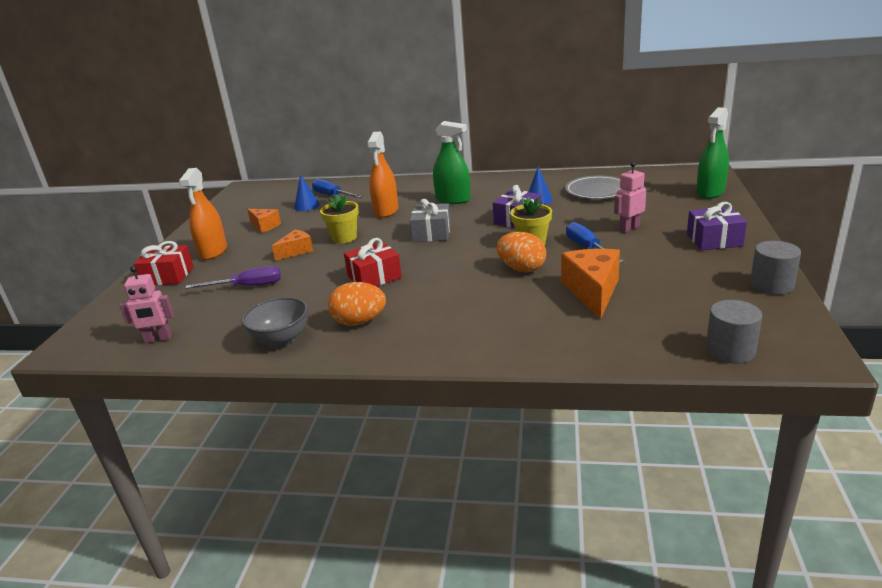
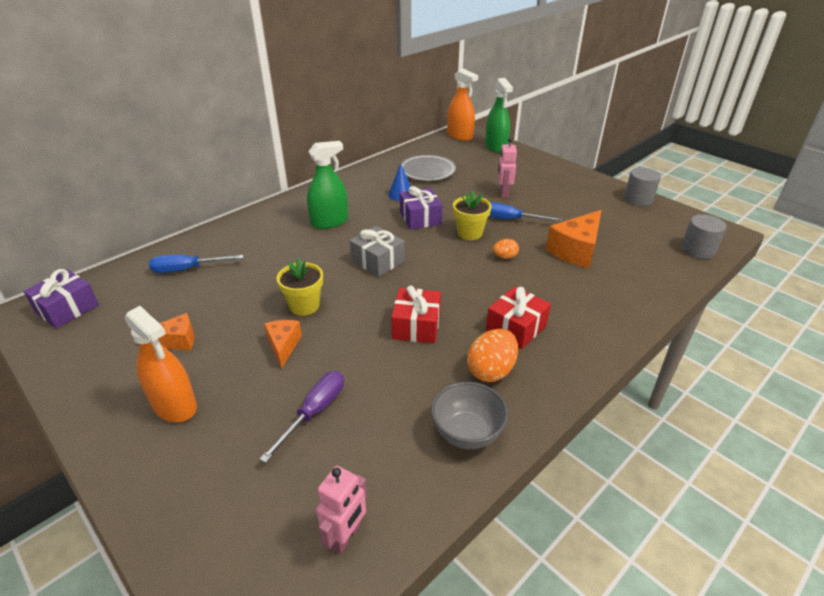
camera: 55 degrees left, 10 degrees up
(168, 276) = (178, 470): red gift -> red gift (516, 327)
(306, 206) = (180, 294): blue cone -> none
(386, 211) = (288, 259): orange spray bottle -> orange spray bottle (459, 136)
(521, 269) = (505, 257): orange egg -> orange egg, size x0.56
(592, 292) = (576, 250): orange cheese -> orange cheese turned 90 degrees counterclockwise
(714, 240) = (562, 181): purple gift -> purple gift (67, 308)

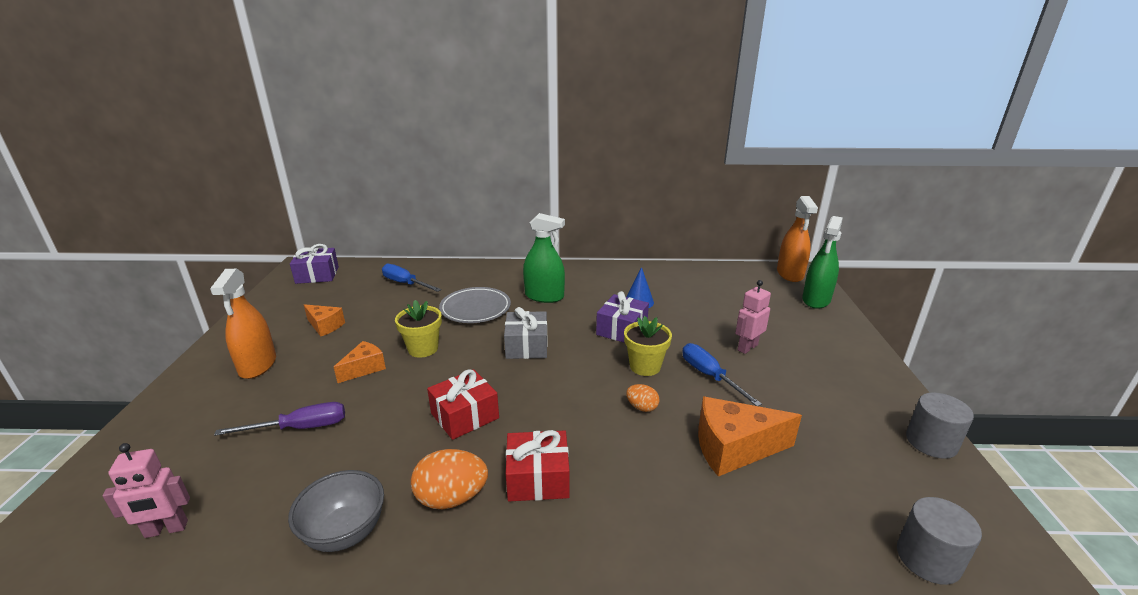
camera: 45 degrees right, 10 degrees down
(427, 171) = (698, 293): grey plate -> grey plate (475, 309)

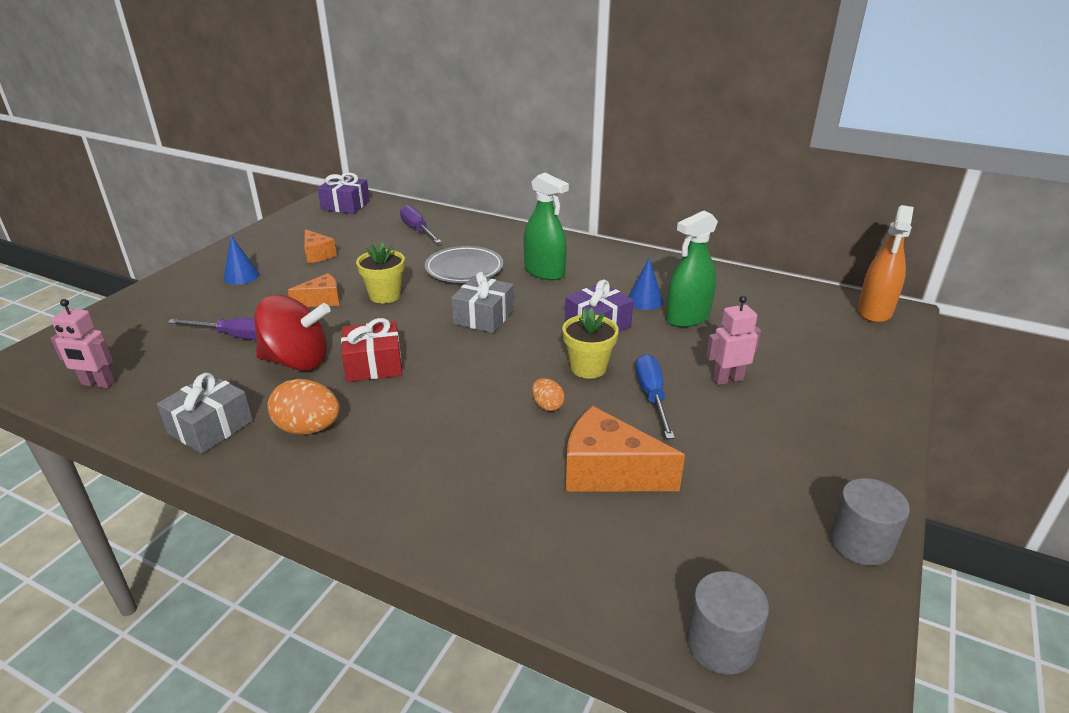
camera: 25 degrees right, 5 degrees up
(258, 365) = (241, 276): orange spray bottle -> blue cone
(345, 532) = (210, 427): grey bowl -> grey gift
(386, 434) = (297, 361): none -> red spinning top
(405, 283) = (417, 230): blue screwdriver -> purple screwdriver
(538, 478) = (392, 436): red gift -> none
(816, 300) = (879, 349): green spray bottle -> green spray bottle (688, 317)

